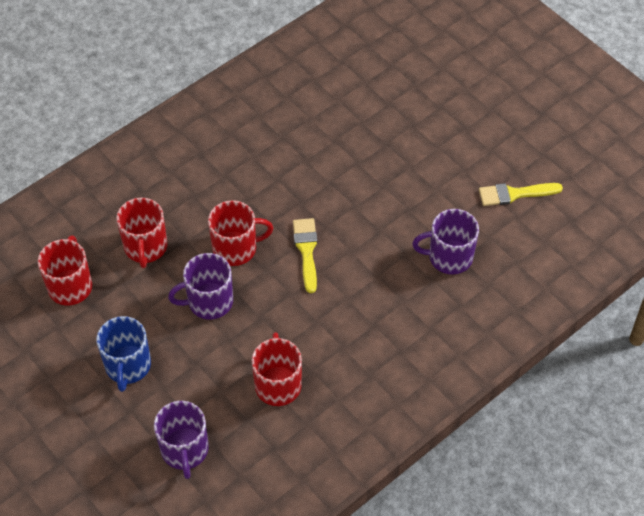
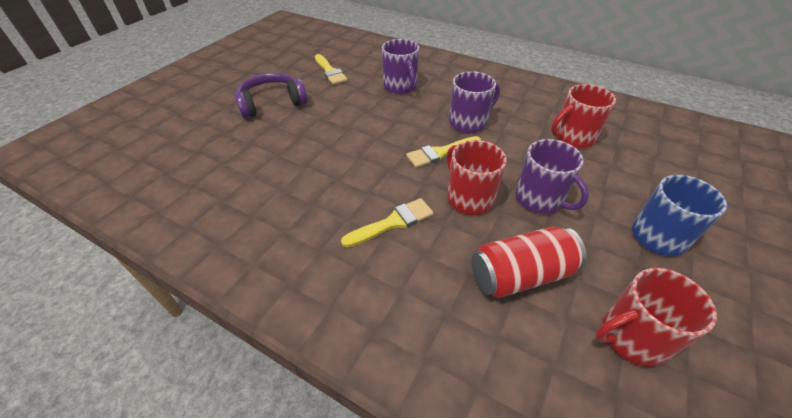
camera: 110 degrees left, 10 degrees down
(145, 247) = (520, 275): red mug -> red can
(184, 450) = (681, 171): purple mug -> purple mug (469, 122)
(234, 185) = (393, 222): none -> yellow brush
(457, 128) = (272, 103): none -> purple headphones

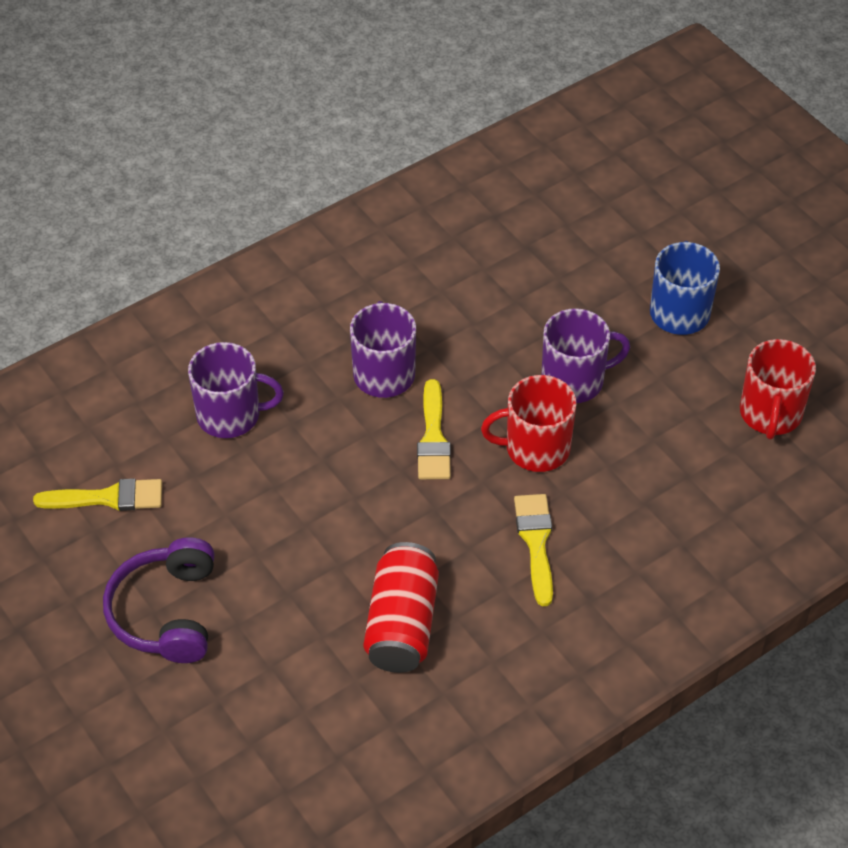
camera: 65 degrees left, 5 degrees up
(520, 275) = (668, 459): red can -> red can (402, 624)
(573, 137) = (485, 279): red mug -> none

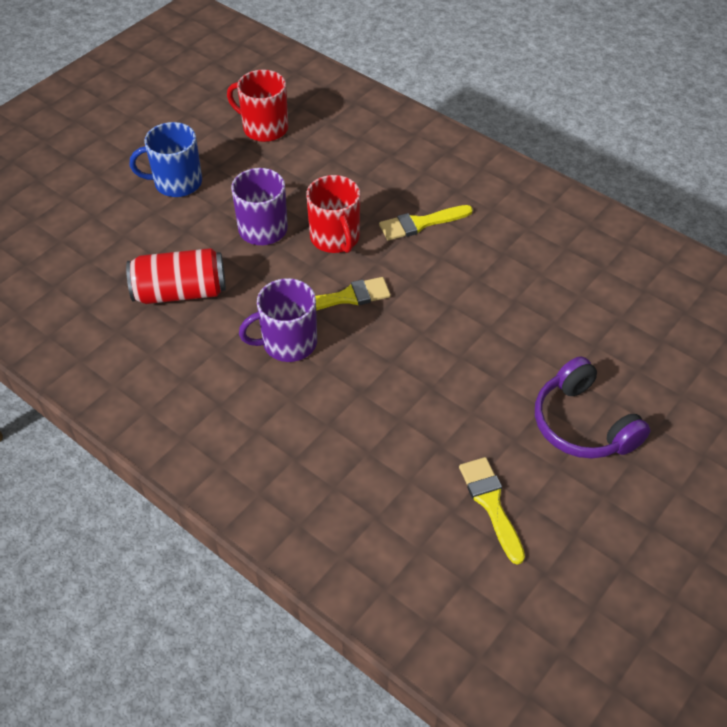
camera: 105 degrees left, 0 degrees up
(166, 612) = (582, 424): purple headphones -> purple headphones turned 75 degrees clockwise
(230, 415) = (367, 438): purple mug -> none
(402, 624) = (522, 280): red can -> red can (180, 292)
(770, 414) = (264, 128): red mug -> red mug turned 150 degrees counterclockwise

